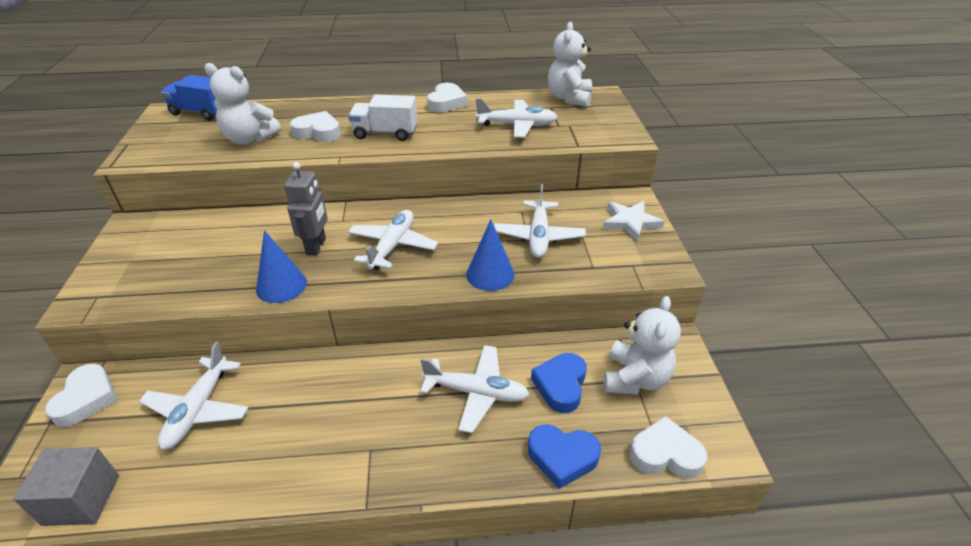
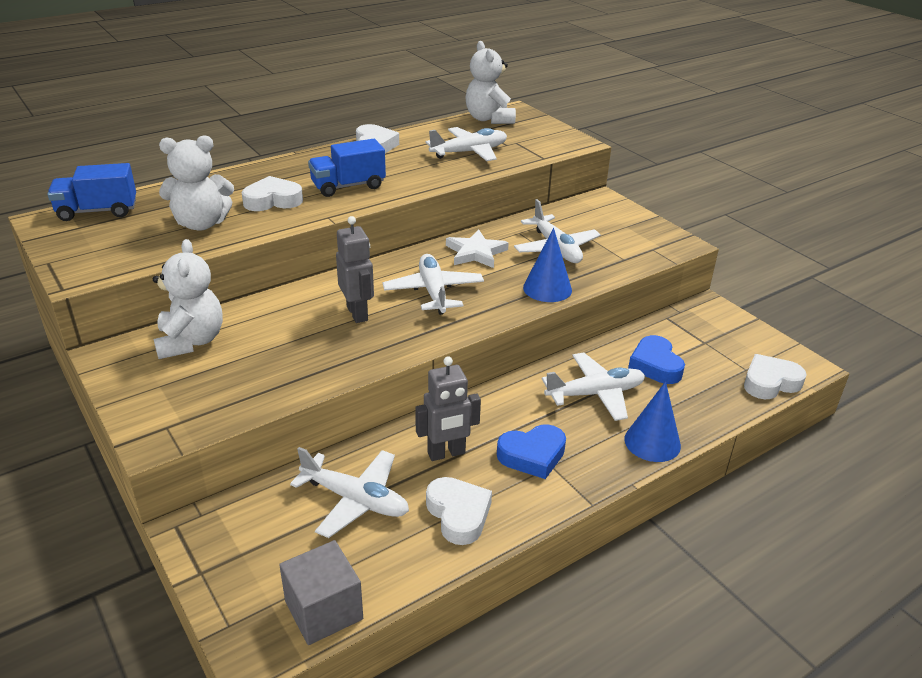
camera: 30 degrees left, 5 degrees down
(87, 399) = (218, 538): white heart -> white heart (458, 514)
(198, 410) = (355, 500): white plane -> white plane turned 45 degrees counterclockwise
(281, 286) = (363, 355): blue cone -> blue cone (652, 442)
(301, 398) = (446, 453): none -> grey robot
(385, 133) = (348, 186): white truck -> blue truck
(562, 457) = (703, 412): blue heart -> blue heart (532, 455)
(630, 222) = (619, 217): white star -> white star (476, 252)
(635, 378) = (704, 341): white teddy bear -> white teddy bear (191, 341)

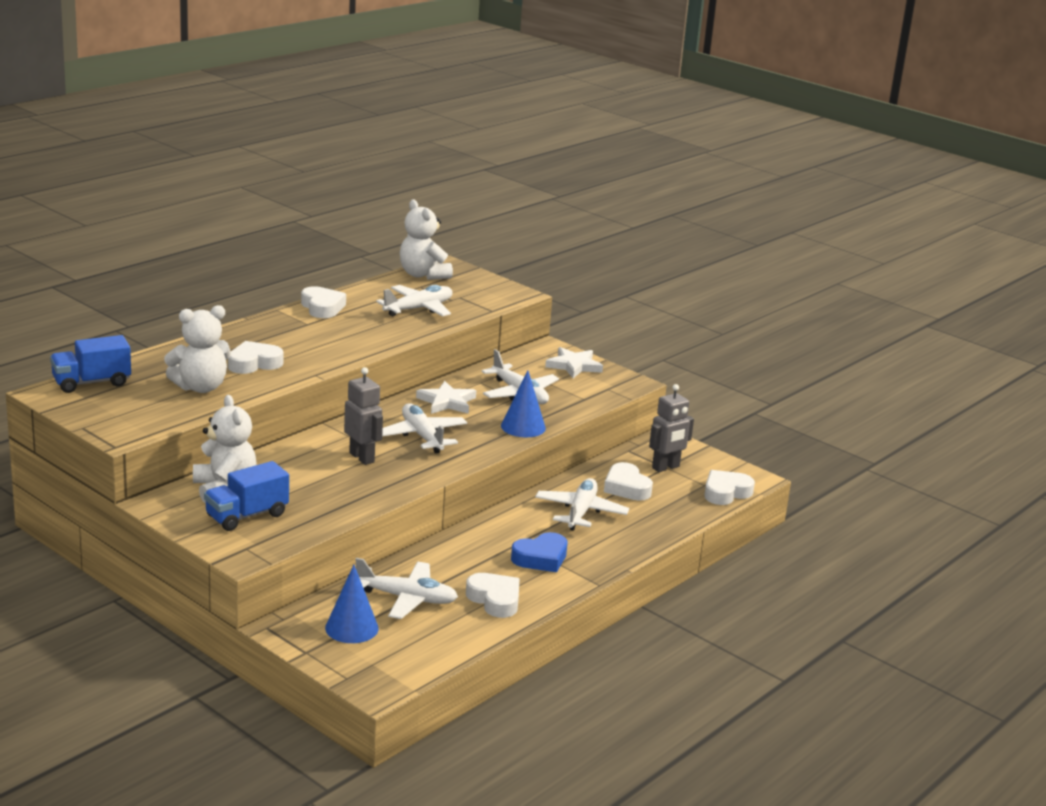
camera: 15 degrees left, 10 degrees down
(324, 610) = (415, 663): grey cube -> none
(348, 186) = (318, 347): blue truck -> blue truck (246, 516)
(446, 453) = (469, 563): grey robot -> grey robot (666, 467)
(595, 394) = (580, 512): white plane -> white plane turned 45 degrees counterclockwise
(622, 220) = (574, 366): none -> white star
(652, 442) = (636, 541): blue cone -> blue cone (351, 628)
(655, 365) = (626, 487): blue heart -> white heart

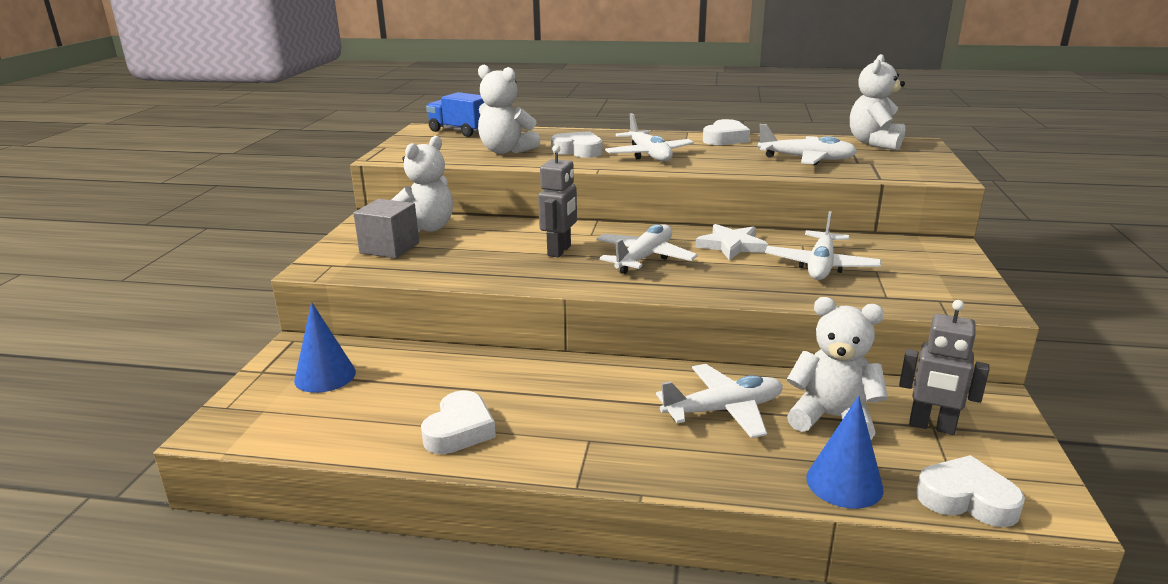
camera: 60 degrees right, 0 degrees up
(246, 516) = (389, 248): blue truck -> grey cube
(407, 598) = (409, 382): white plane -> white plane (649, 155)
(523, 427) = (755, 290): blue cone -> blue cone (844, 483)
(541, 558) = (585, 424): blue heart -> none
(574, 366) = (943, 268): white star -> none
(626, 487) = (832, 418): white heart -> white teddy bear

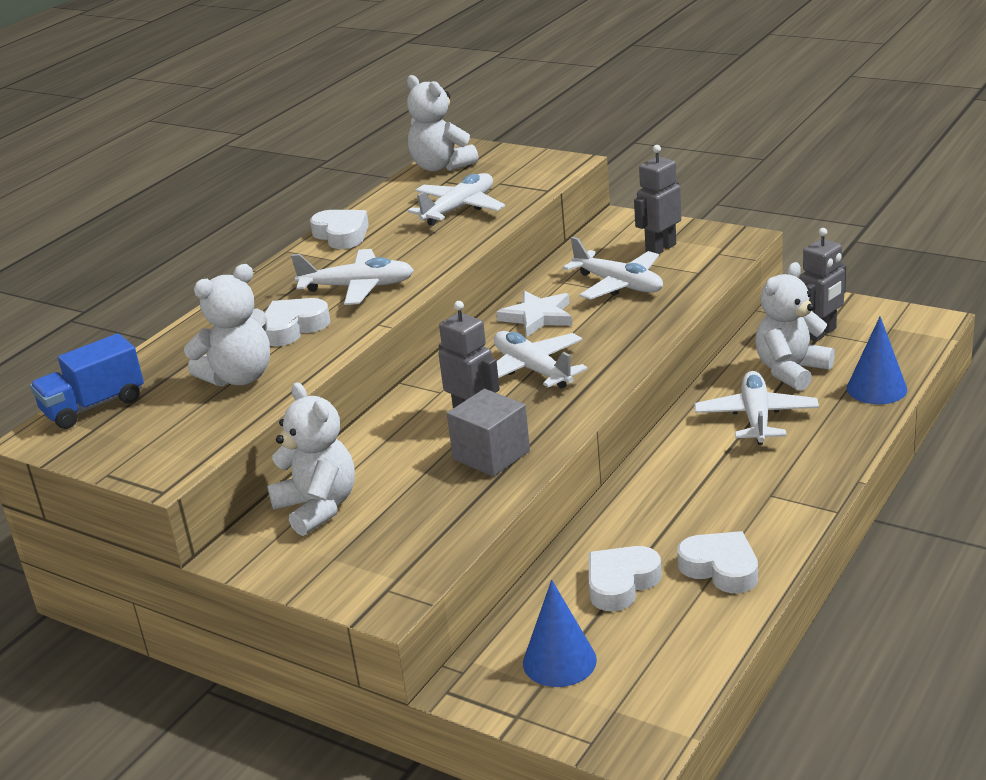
camera: 65 degrees left, 5 degrees up
(389, 248) = (365, 540): grey cube -> grey cube (491, 455)
(913, 272) = (660, 248): none -> grey robot
(966, 499) = (911, 347): white heart -> white heart (621, 583)

